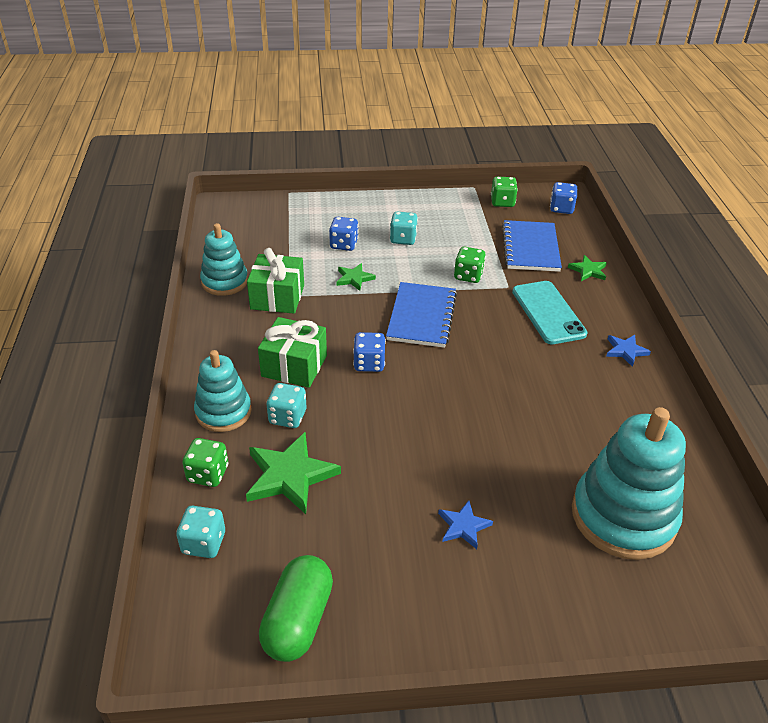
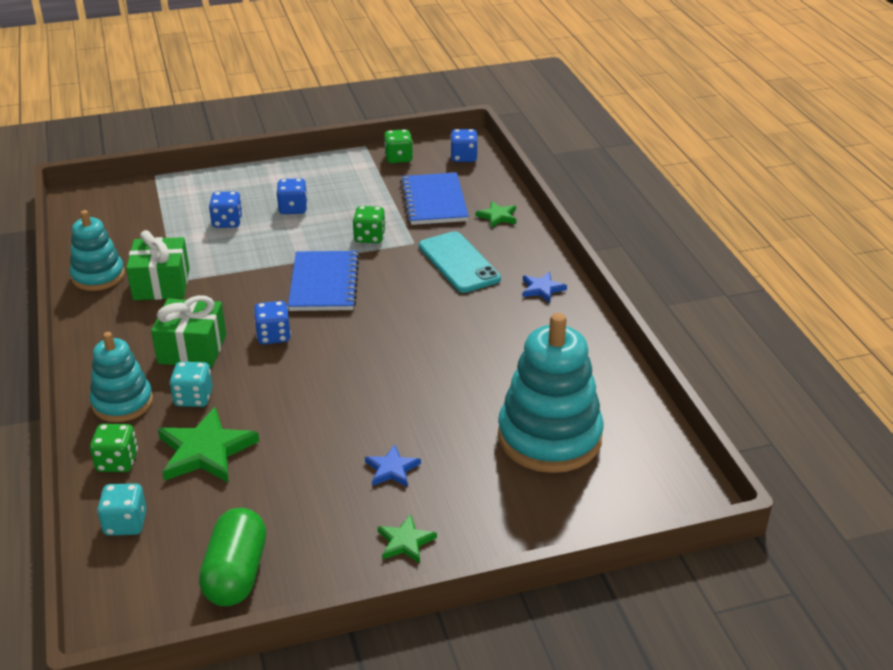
camera: 10 degrees left, 5 degrees down
(354, 278) = (244, 255): green star -> green star (405, 542)
(403, 239) = (293, 208): turquoise dice -> blue dice

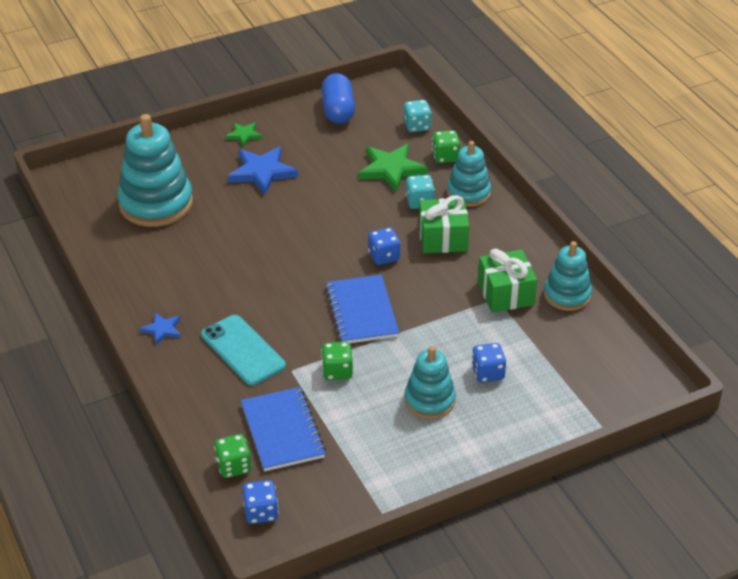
camera: 170 degrees right, 5 degrees up
(236, 573) = (338, 110): green capsule -> blue capsule
(293, 208) = (429, 400): blue dice -> turquoise stacking toy
(392, 469) = (262, 172): blue star -> blue star, size x1.84
(398, 158) = (339, 500): green dice -> green dice (233, 466)
(497, 216) = (211, 417): green star -> none

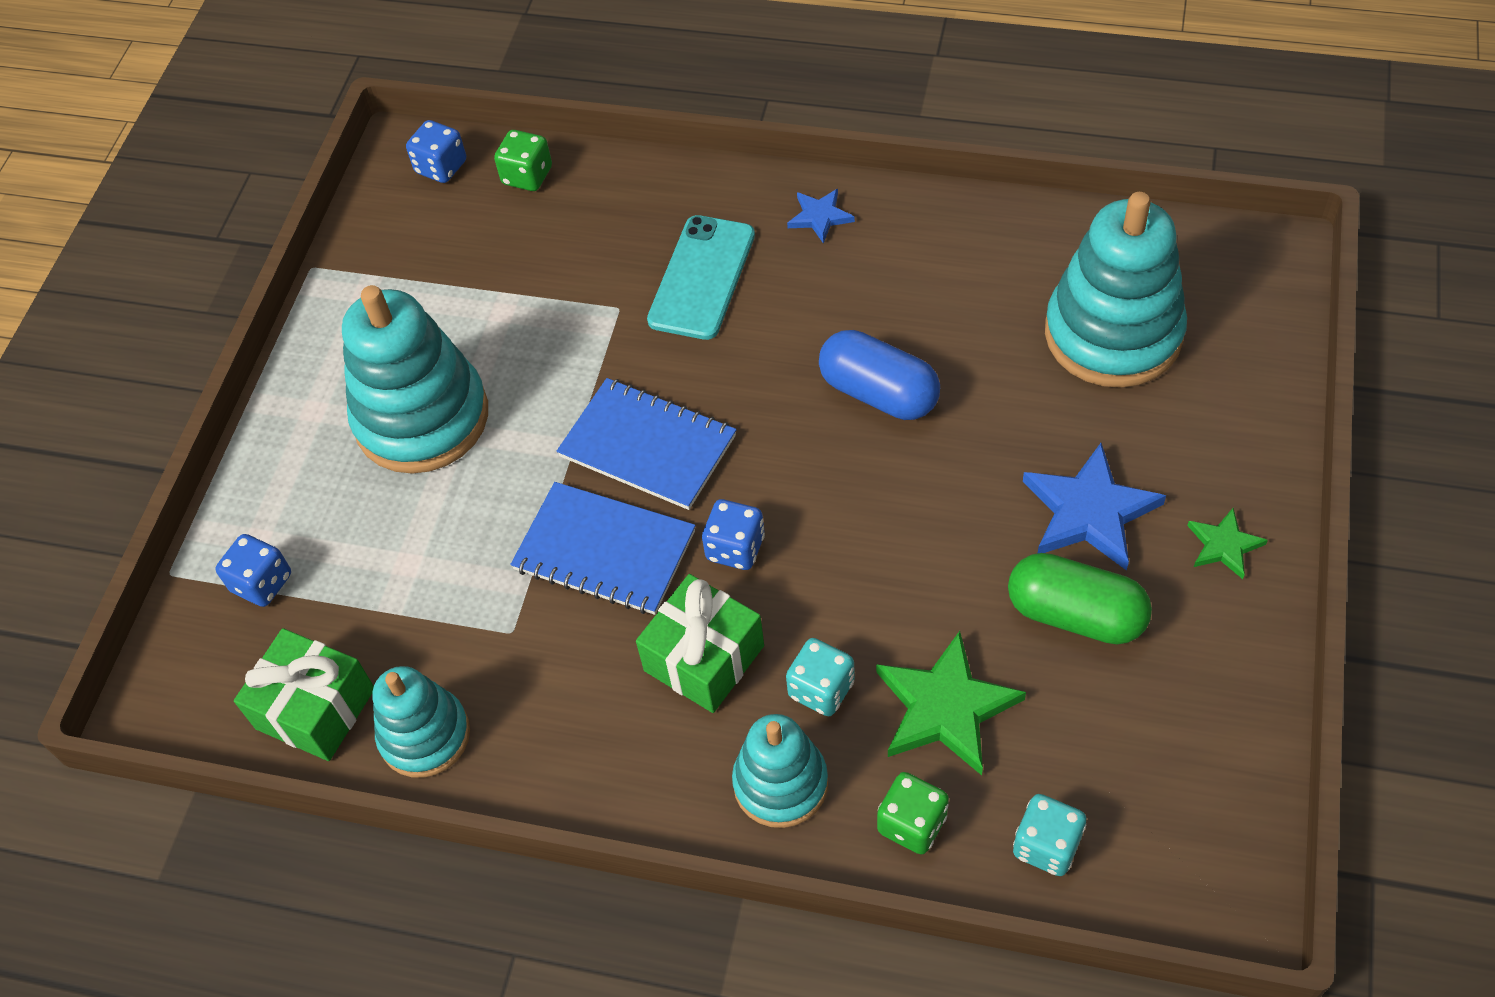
camera: 135 degrees right, 15 degrees up
(243, 350) = (702, 278): turquoise phone -> turquoise phone turned 75 degrees counterclockwise
(282, 431) = (531, 245): blue notebook -> blue notebook (604, 551)
(315, 156) = (1075, 614): none -> green capsule
(337, 371) = (568, 352): green dice -> none
(338, 110) = (1199, 742): blue capsule -> blue capsule (879, 393)
(429, 400) = (422, 418): turquoise stacking toy -> turquoise stacking toy, size x1.67
(487, 373) = (396, 514): blue dice -> blue dice (262, 583)
(505, 293) = (509, 652): green gift -> green gift (315, 709)

